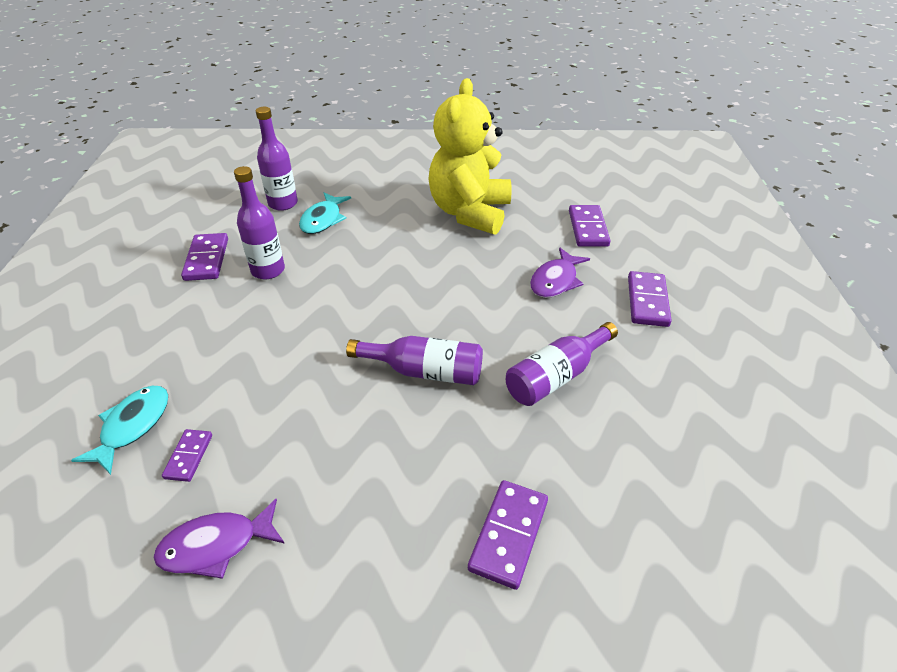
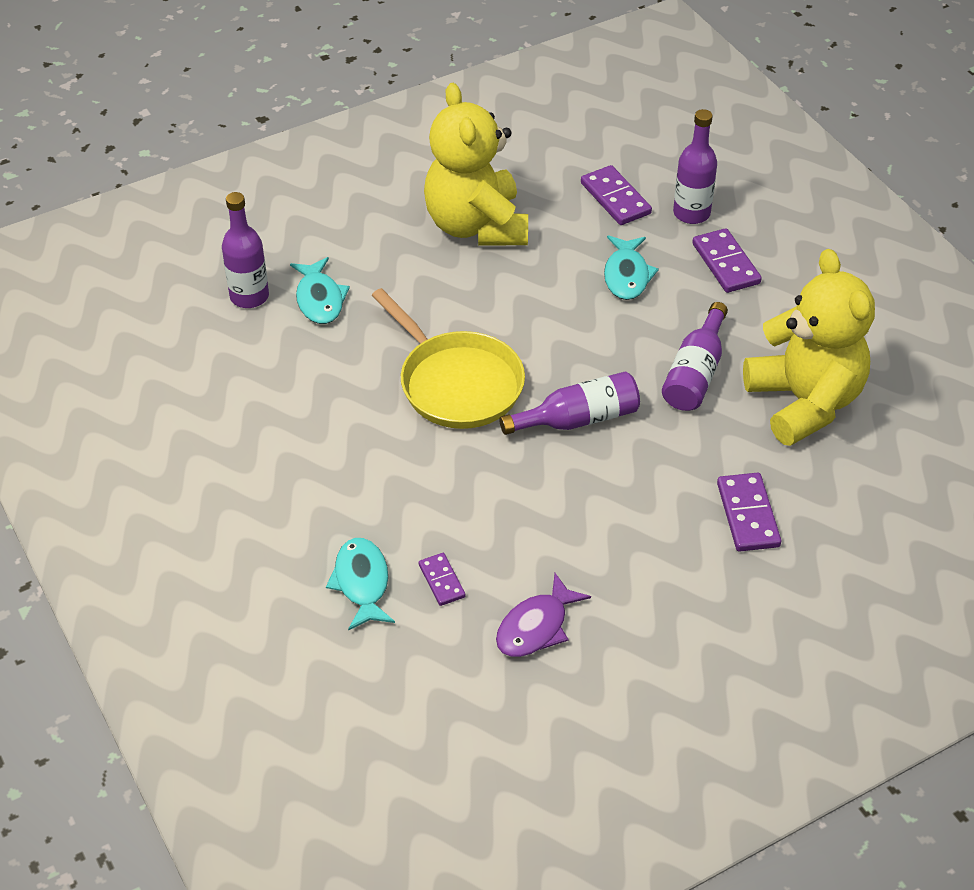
camera: 30 degrees left, 5 degrees up
(207, 259) = (239, 400): purple domino -> none
(268, 270) = (322, 384): purple bottle -> purple bottle (691, 213)
(357, 306) = (456, 383): none -> yellow pan
(555, 280) = (626, 275): purple fish -> turquoise fish
(645, 446) = (804, 402): none -> yellow teddy bear

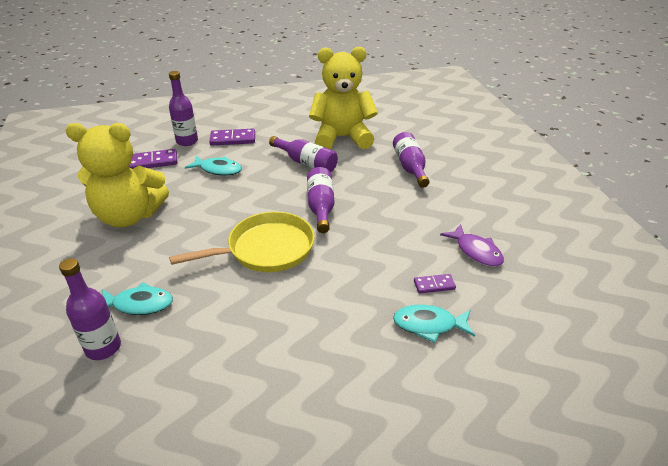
camera: 75 degrees left, 10 degrees down
(747, 515) = (410, 167): purple domino -> purple bottle

